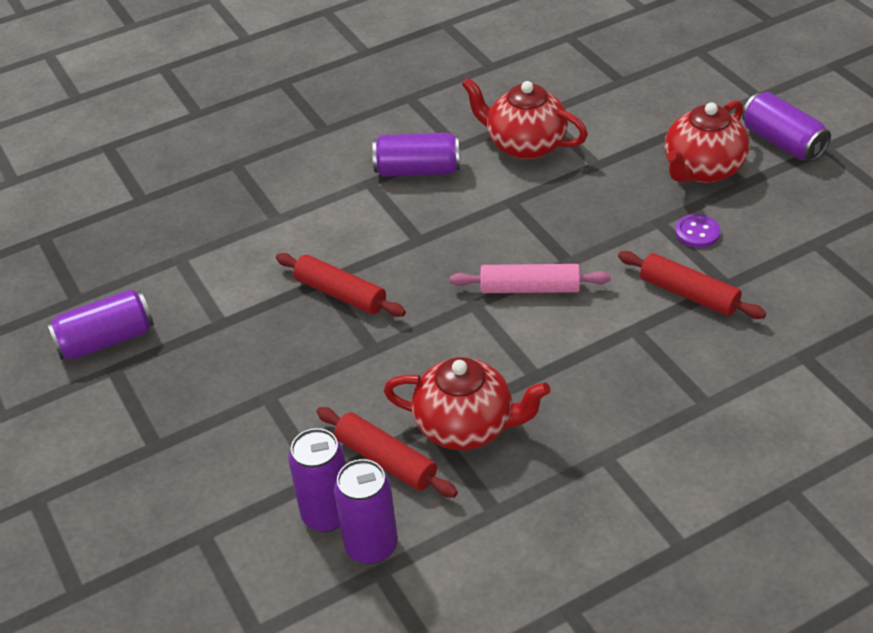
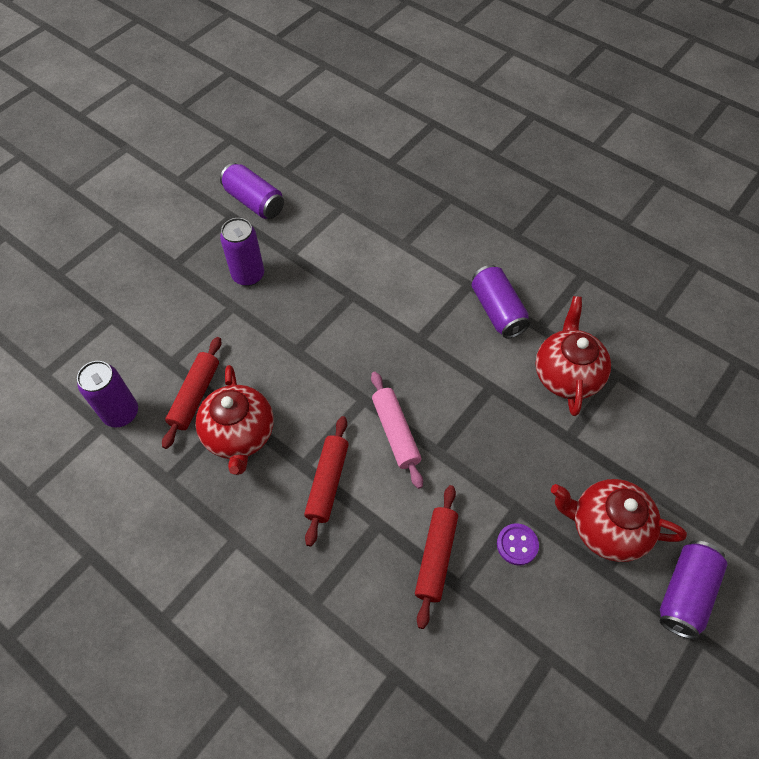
camera: 65 degrees right, 15 degrees up
(327, 514) = (141, 378): purple can -> purple can (248, 275)
(340, 294) = (342, 311): red rolling pin -> red rolling pin (327, 482)

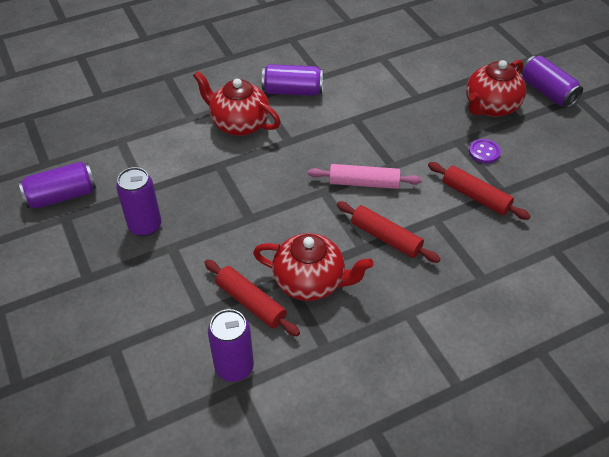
camera: 65 degrees left, 10 degrees down
(566, 375) = (368, 79): red teapot -> red teapot (239, 124)

